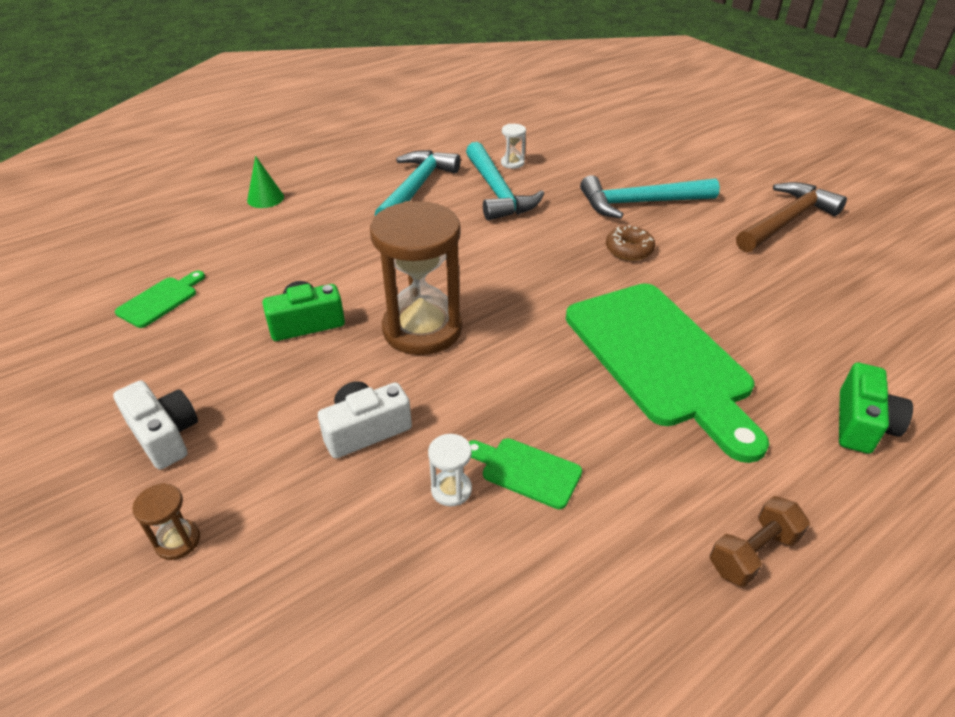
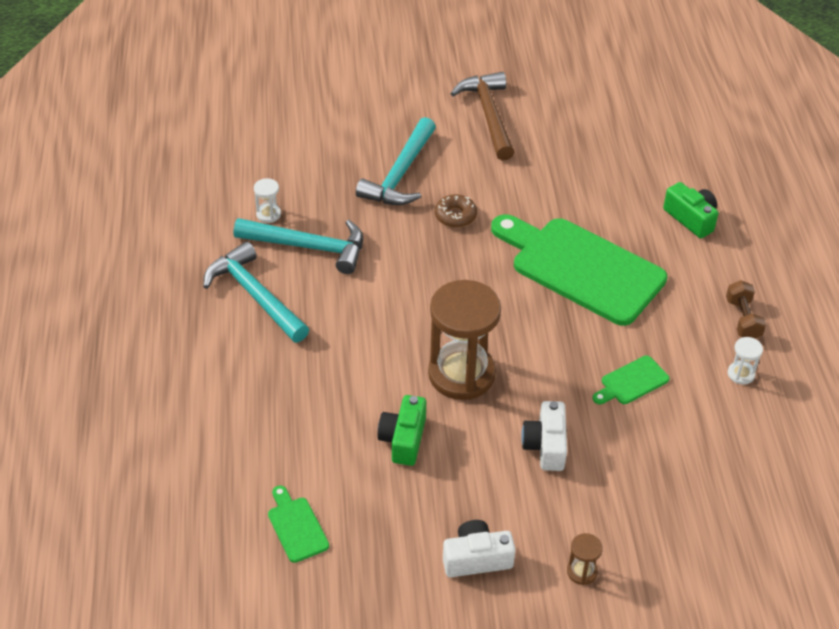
camera: 60 degrees left, 5 degrees up
(265, 198) = (177, 407): green cone -> none
(451, 489) = (624, 423): white hourglass -> white hourglass (741, 374)
(661, 358) = (581, 268): green cutting board -> green cutting board turned 150 degrees counterclockwise

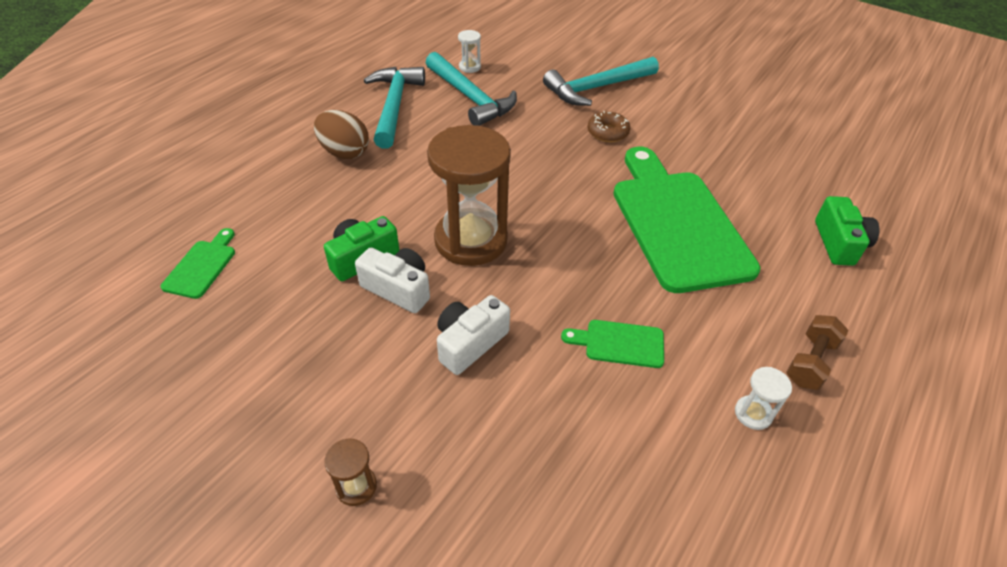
camera: 40 degrees right, 0 degrees up
(273, 365) = (344, 152): none -> brown egg
(476, 558) = (286, 395): white camera -> white camera (398, 289)
(489, 115) = (716, 85): brown hammer -> none

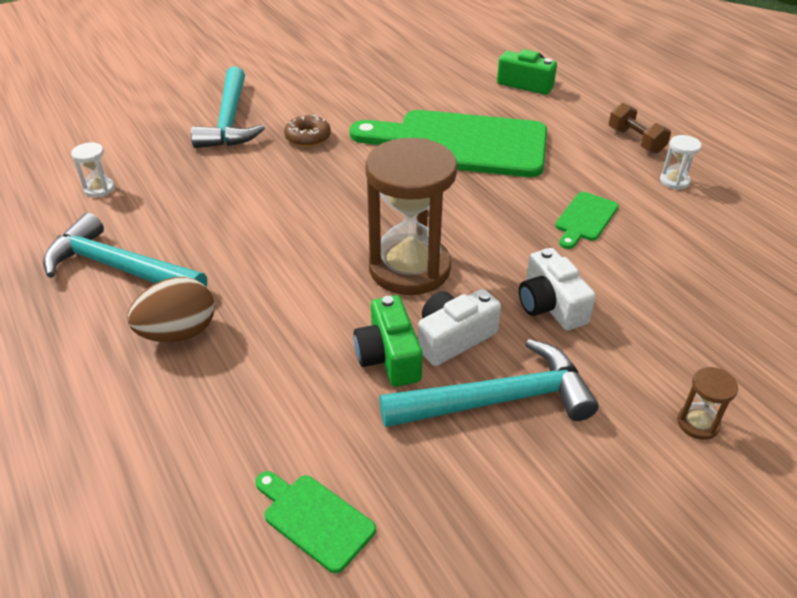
camera: 65 degrees left, 5 degrees down
(470, 98) = (162, 205): turquoise hammer -> turquoise hammer (497, 400)

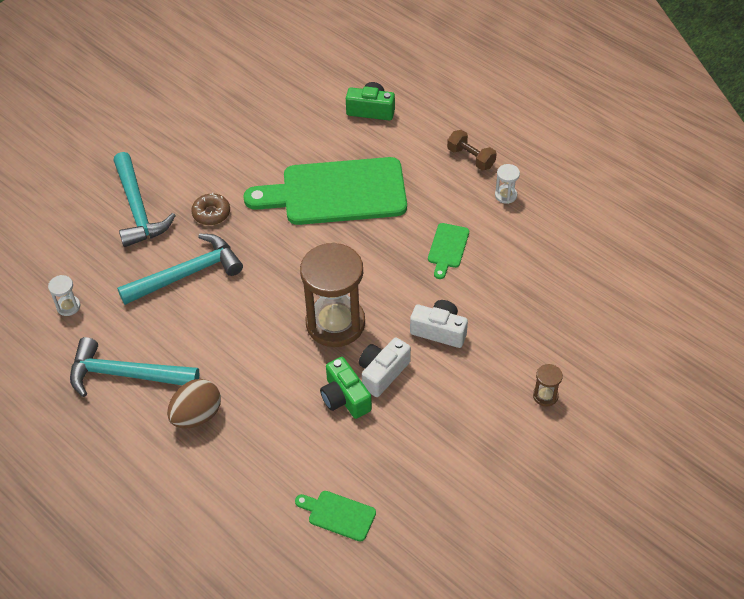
camera: 15 degrees left, 10 degrees up
(497, 400) = (423, 411): turquoise hammer -> turquoise hammer (187, 274)
(550, 305) = (439, 331): white camera -> white camera turned 150 degrees clockwise

